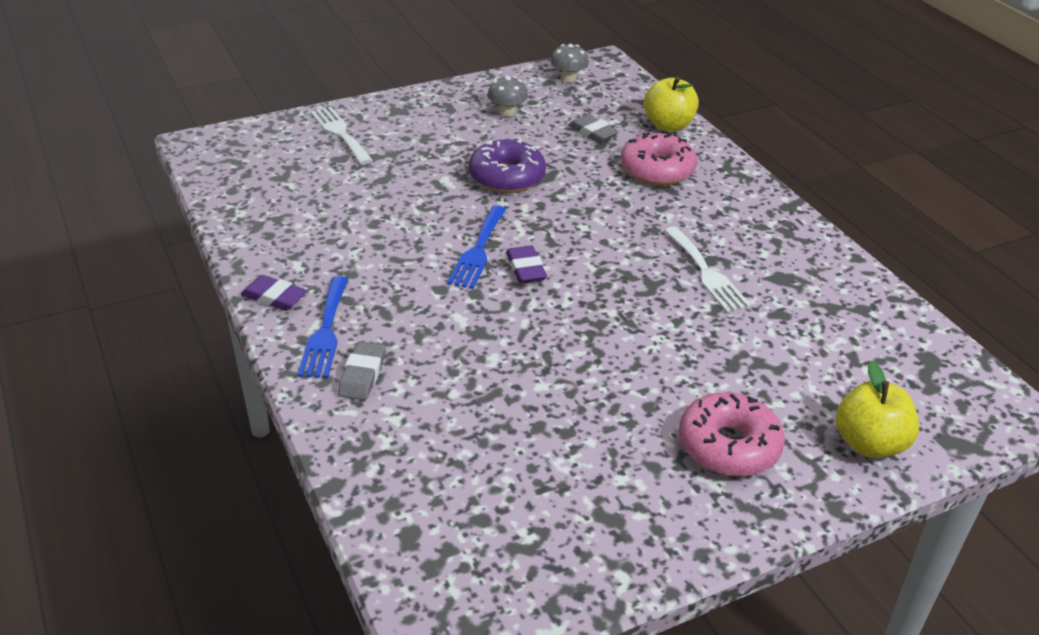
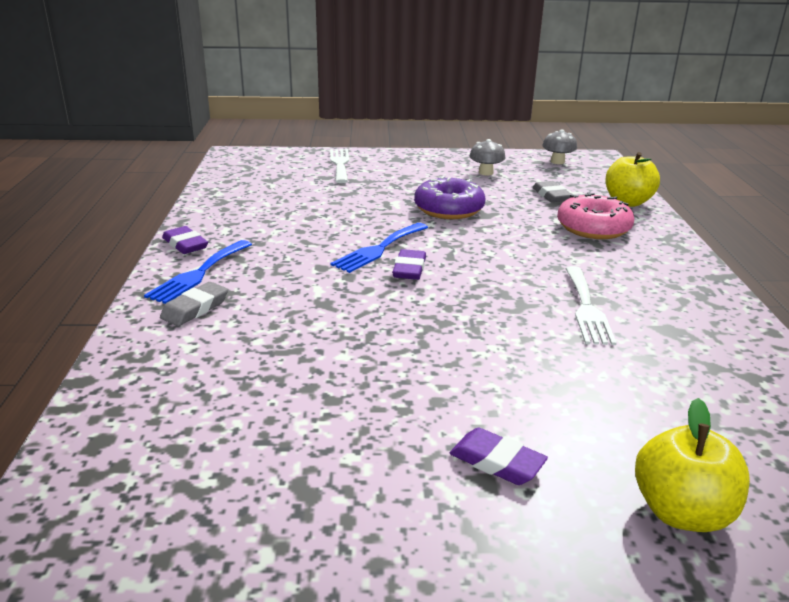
camera: 25 degrees right, 10 degrees down
(728, 446) = (497, 462): pink donut -> purple eraser

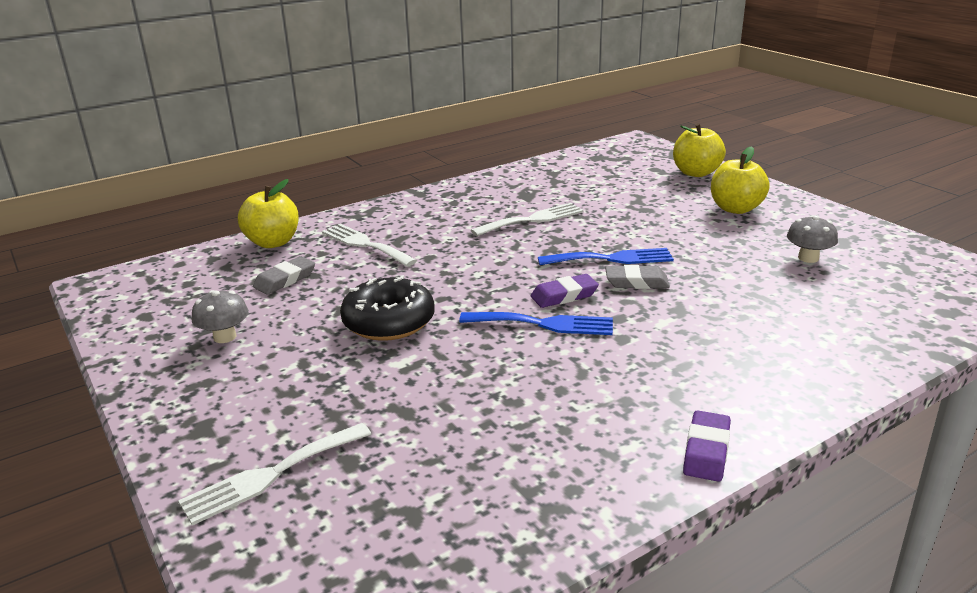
camera: 120 degrees left, 0 degrees up
(195, 308) = (789, 363): grey eraser -> grey eraser (636, 282)
(198, 274) = (742, 398): blue fork -> blue fork (611, 259)
(449, 209) = (389, 322): purple donut -> black donut
(497, 462) = (735, 209): purple eraser -> yellow apple
(557, 162) = (139, 303): grey mushroom -> grey mushroom (808, 258)
(593, 228) = (365, 244): pink donut -> white fork

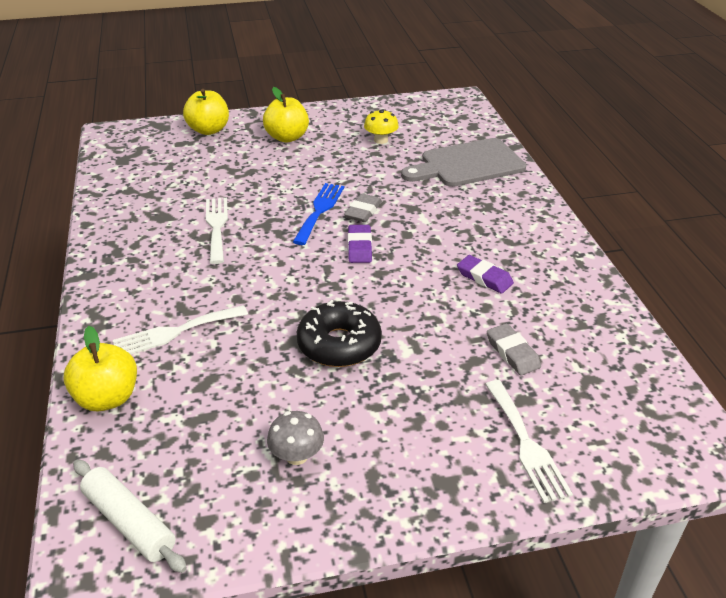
camera: 70 degrees left, 10 degrees up
(142, 287) = (129, 522): none -> white rolling pin
(285, 280) = (207, 399): grey eraser -> grey eraser (512, 353)
(544, 324) = (394, 267): blue fork -> none
(706, 451) = (568, 249): purple eraser -> purple eraser (484, 278)
(808, 258) = (381, 140): grey mushroom -> yellow mushroom
(834, 327) = (467, 164): none -> grey cutting board

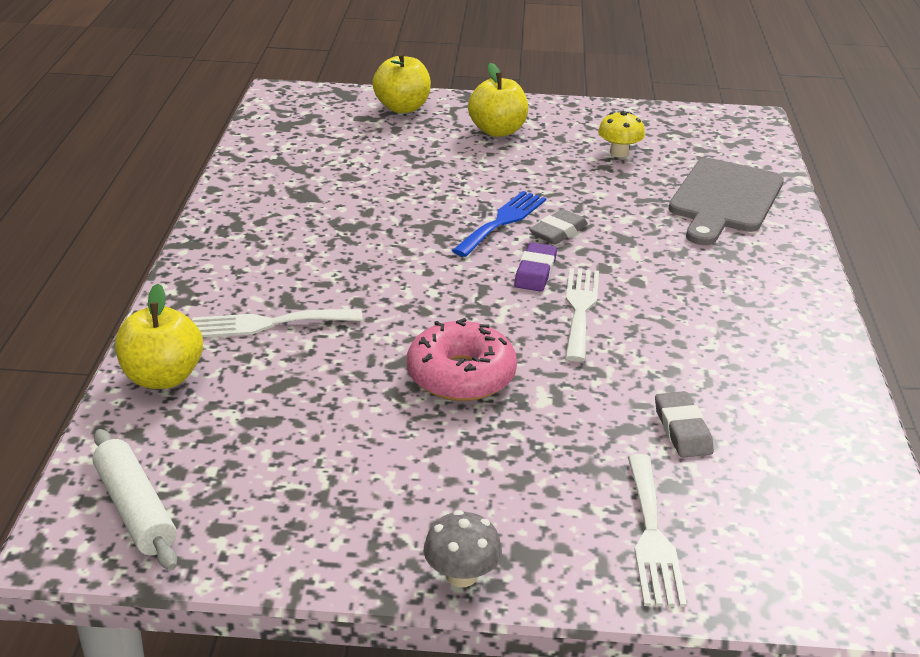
camera: 15 degrees right, 5 degrees down
(217, 226) = (366, 218): white fork -> white fork (580, 309)
(296, 455) = (356, 484): grey mushroom -> grey mushroom (461, 575)
(339, 344) = (461, 375): black donut -> pink donut
(467, 164) = (724, 200): grey cutting board -> grey cutting board turned 60 degrees counterclockwise
(484, 278) = (685, 336): purple eraser -> none

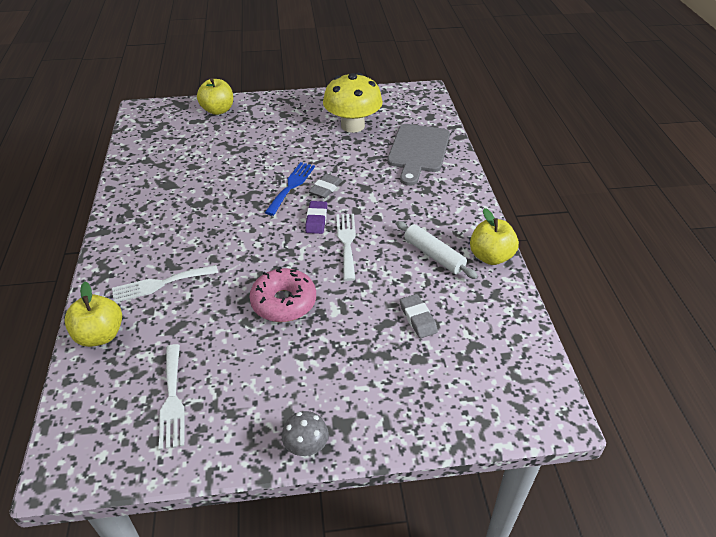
camera: 10 degrees left, 10 degrees up
(135, 509) = (99, 437): white rolling pin -> white rolling pin (434, 255)
(497, 131) = (278, 120): yellow apple -> yellow apple (490, 257)
(619, 152) = (352, 126): yellow mushroom -> yellow mushroom, size x2.10
(652, 536) = (411, 396): white fork -> white fork (172, 399)

